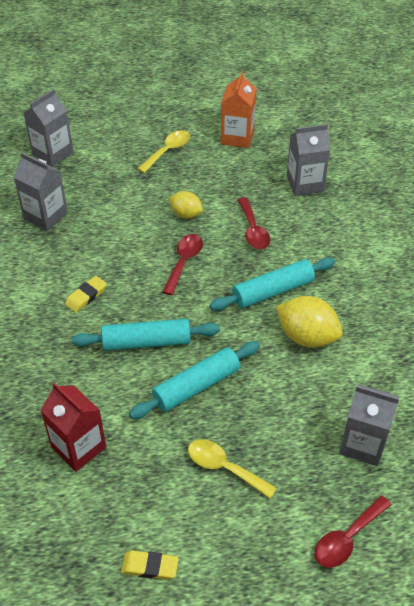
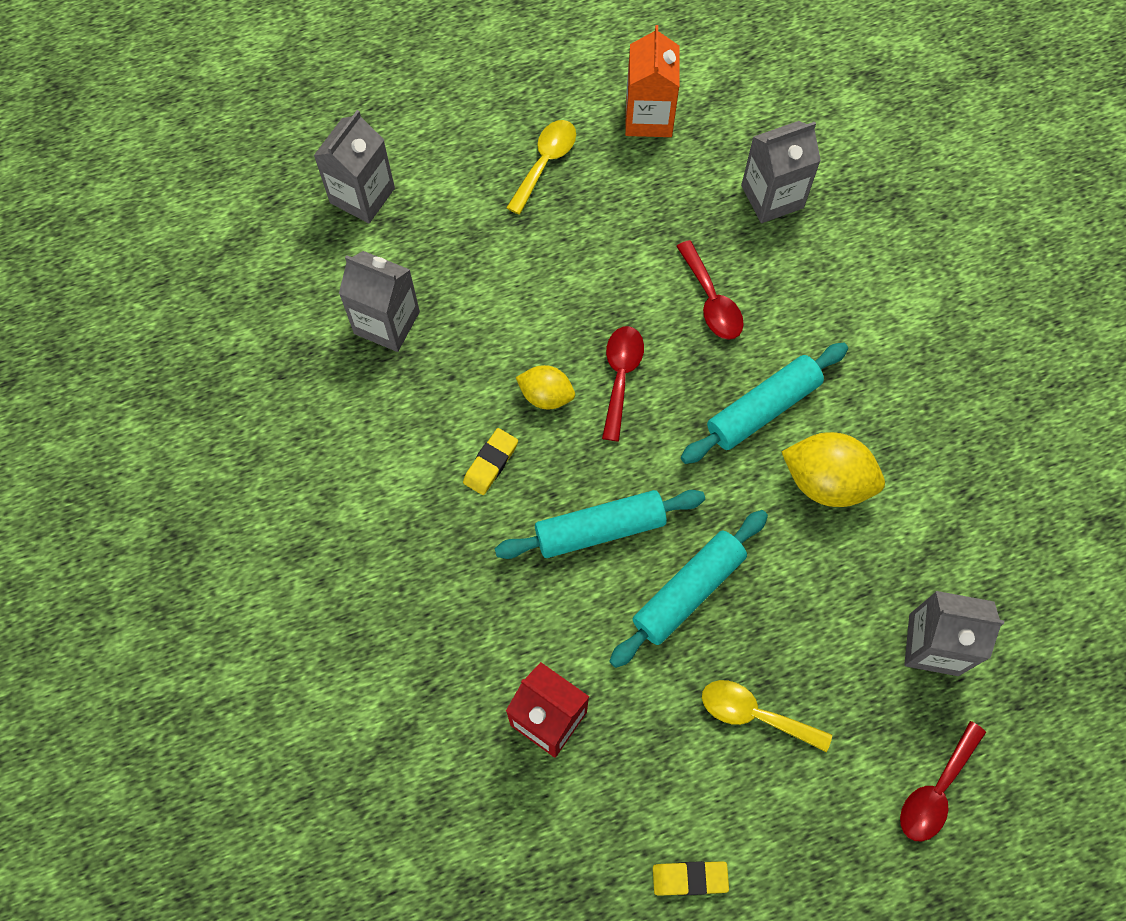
camera: 10 degrees left, 20 degrees up
(186, 214) = (603, 285): yellow lemon -> yellow lemon (546, 395)

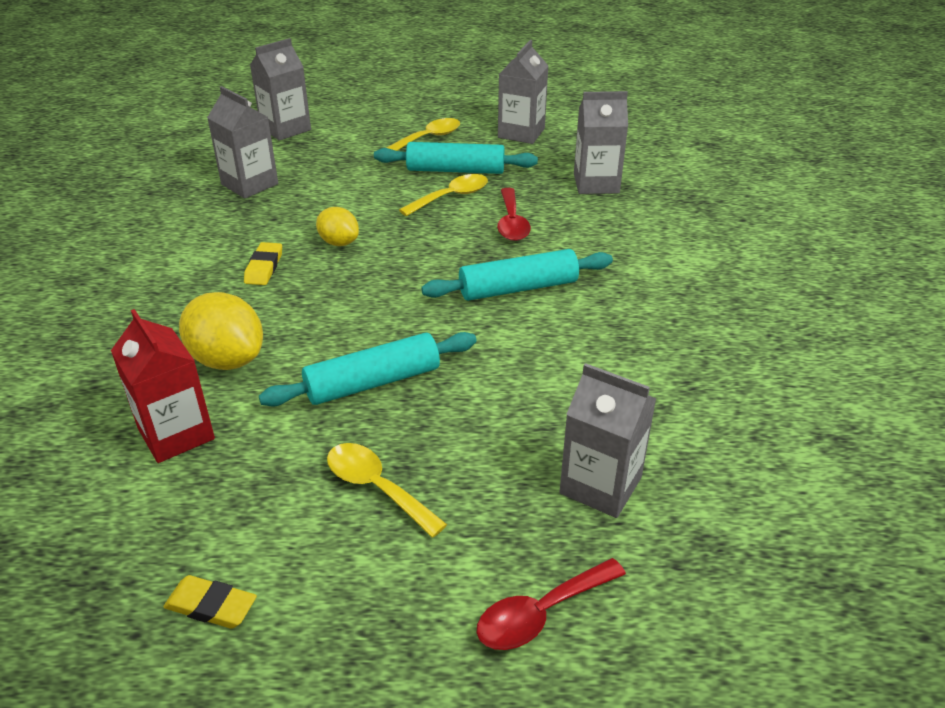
camera: 20 degrees right, 30 degrees down
(491, 463) = (264, 267): yellow eraser -> yellow eraser turned 45 degrees counterclockwise
(600, 529) = (323, 324): turquoise rolling pin -> turquoise rolling pin (455, 170)
(620, 376) = (407, 245): red spoon -> none
(626, 273) = (451, 197): none -> yellow spoon
(648, 117) = (521, 133): orange carton -> grey carton
(826, 481) = (551, 343): yellow lemon -> yellow lemon (227, 359)

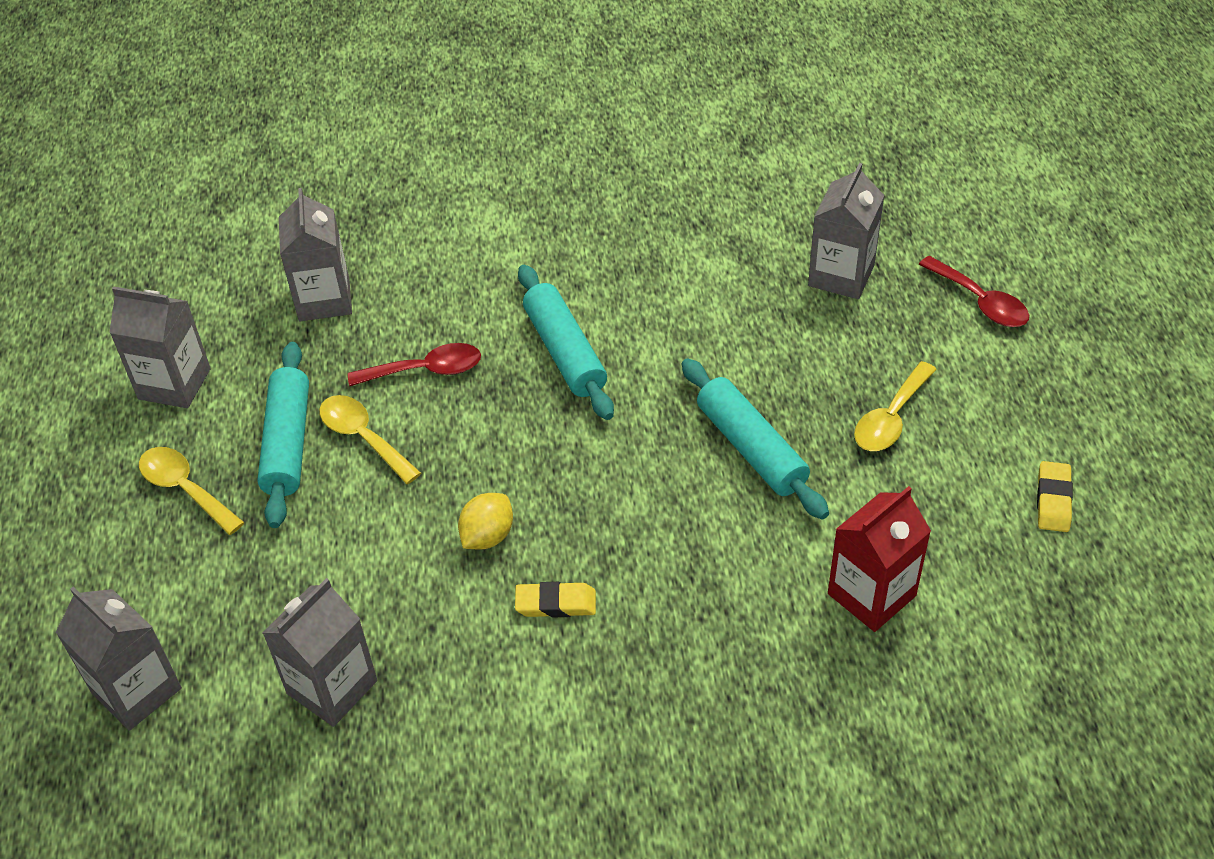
camera: 95 degrees left, 10 degrees up
(227, 359) = (744, 586): yellow lemon -> none

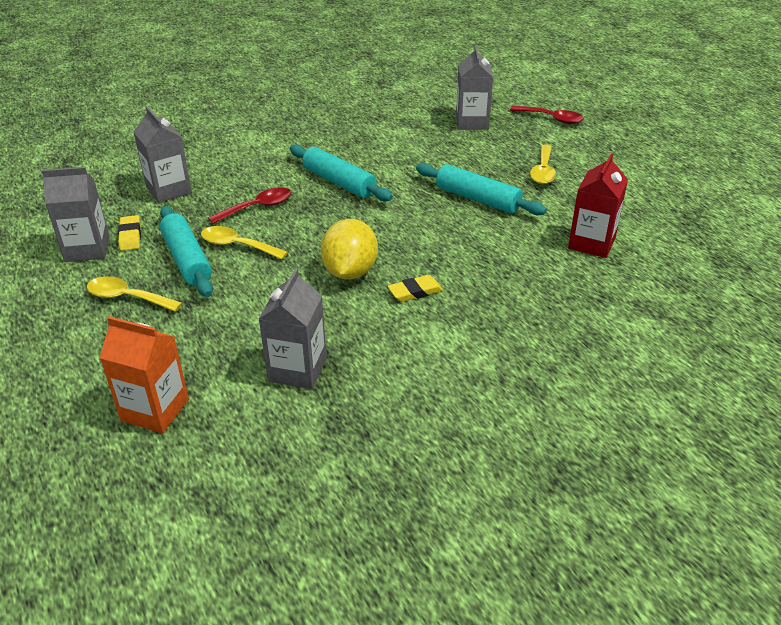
camera: 25 degrees left, 10 degrees down
(136, 690) = (155, 410): grey carton -> orange carton
(487, 536) = (350, 272): yellow lemon -> yellow lemon, size x1.64
(1053, 500) = (651, 184): yellow eraser -> yellow eraser (130, 236)

